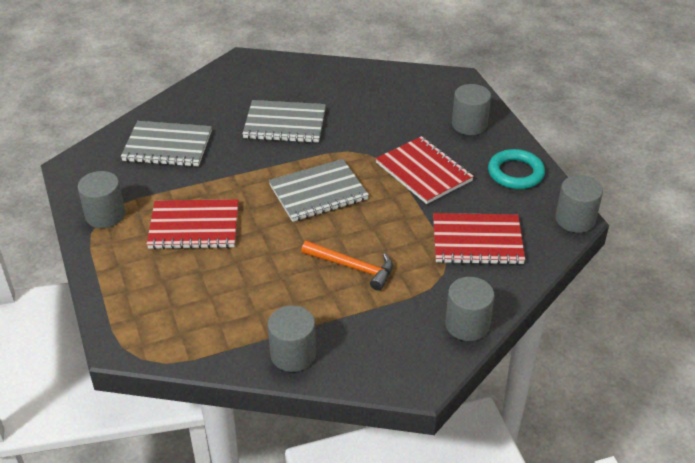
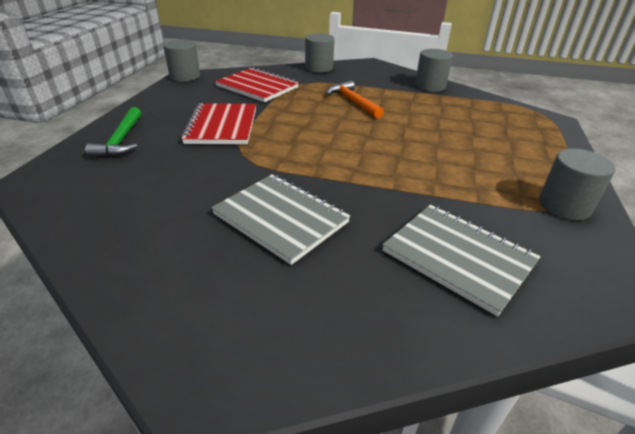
camera: 145 degrees left, 5 degrees down
(194, 226) = (463, 162): red notebook -> none
(318, 192) = (325, 145): grey notebook -> none
(469, 124) = (121, 140): grey cylinder -> green hammer
(515, 173) = (164, 103): turquoise ring -> none

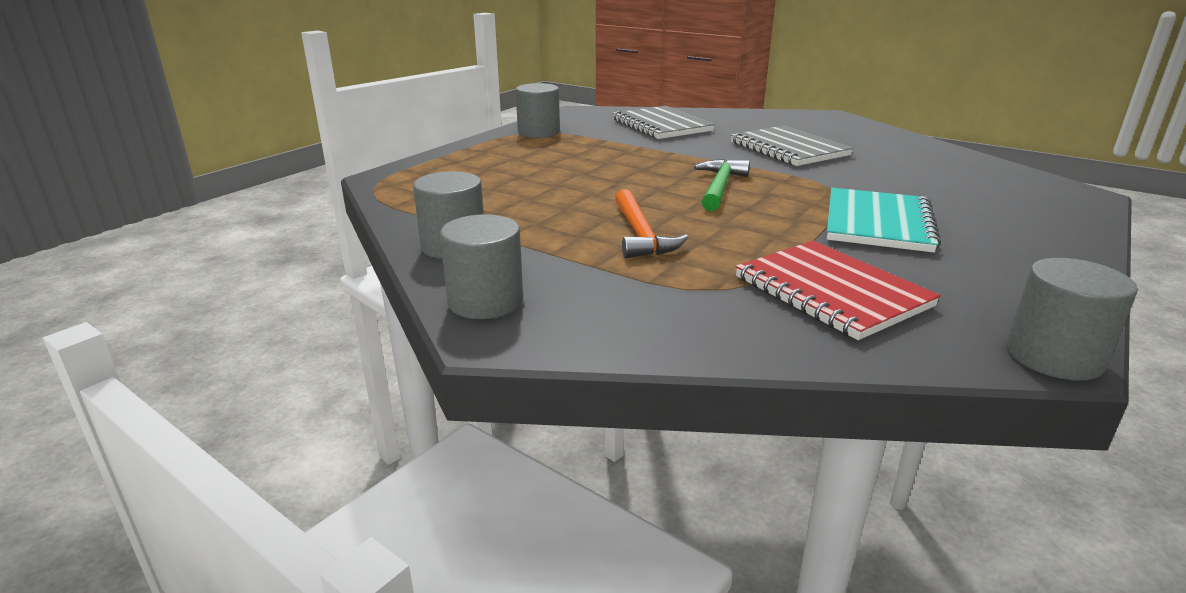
camera: 160 degrees left, 10 degrees down
(121, 140) = (1026, 222): green hammer -> green hammer (719, 187)
(222, 126) = (877, 223): red notebook -> turquoise notebook
(319, 68) = (655, 336): grey cylinder -> grey cylinder (485, 301)

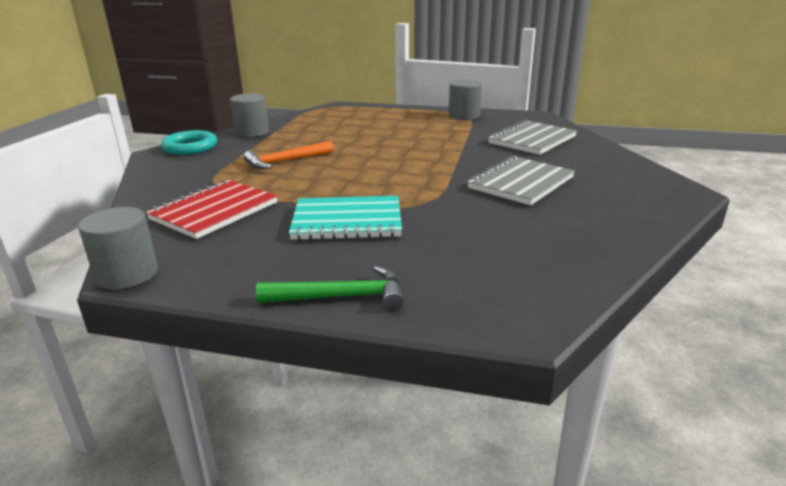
camera: 70 degrees right, 0 degrees up
(485, 301) = (190, 147): grey cylinder -> turquoise ring
(719, 187) = (390, 170): green hammer -> green hammer (341, 297)

